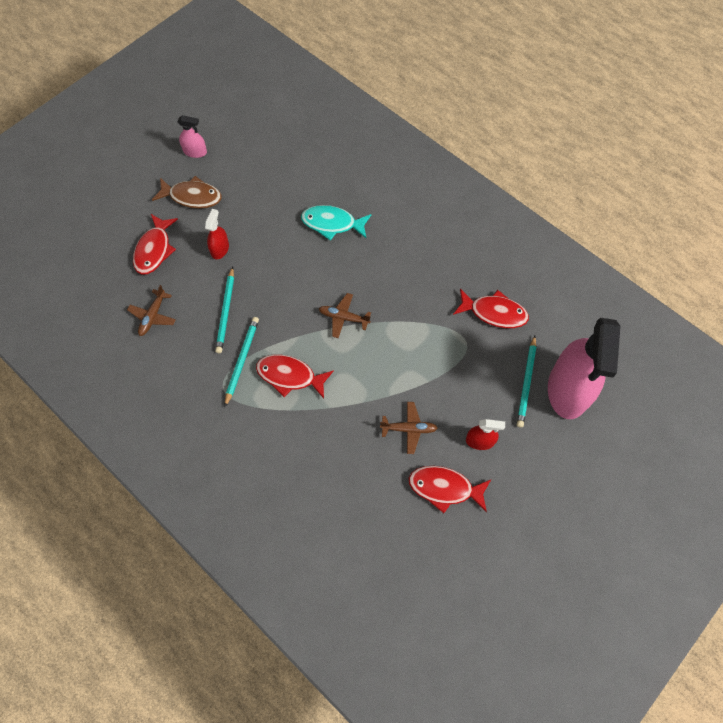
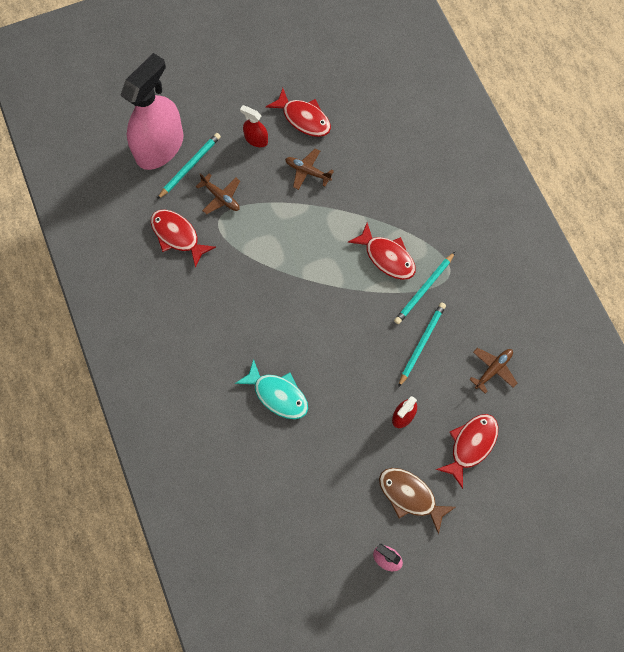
camera: 155 degrees left, 5 degrees up
(343, 318) = (314, 290): brown plane -> brown plane (221, 197)

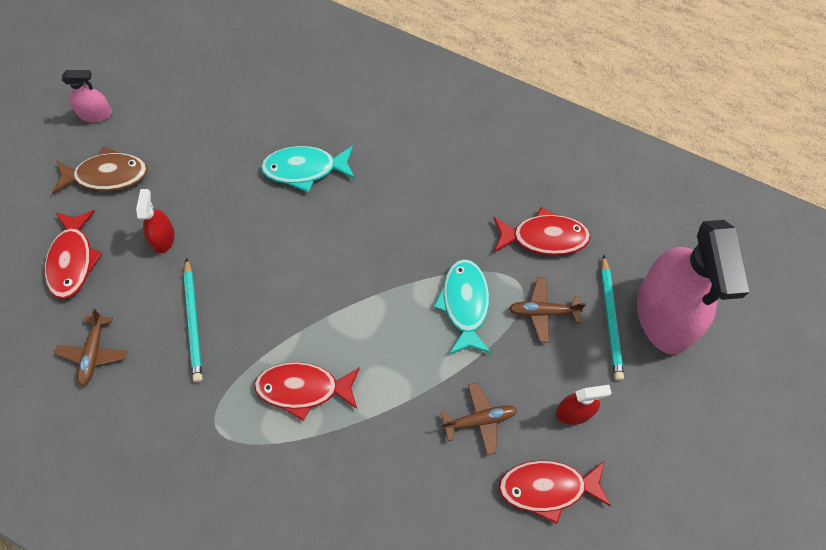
camera: 140 degrees right, 5 degrees down
(259, 234) = (465, 304): none -> turquoise fish
(424, 289) = (232, 384): turquoise pencil -> none

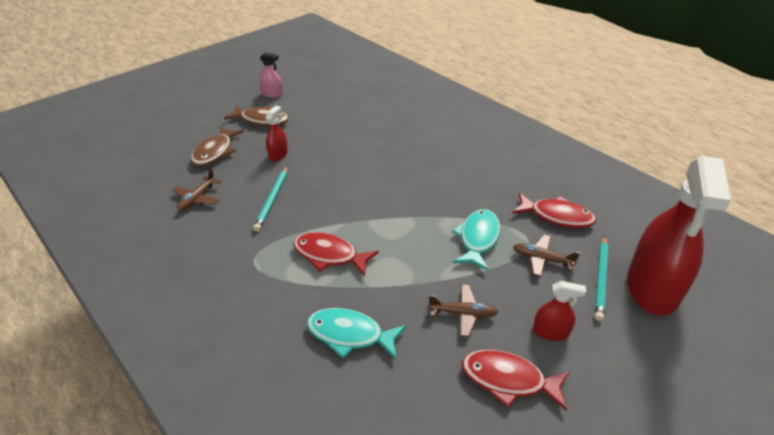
camera: 20 degrees right, 25 degrees down
(73, 260) = (215, 152): red fish -> brown fish
(304, 169) = (390, 143): turquoise fish -> turquoise fish (350, 335)
(664, 314) = (652, 288): pink spray bottle -> red spray bottle

